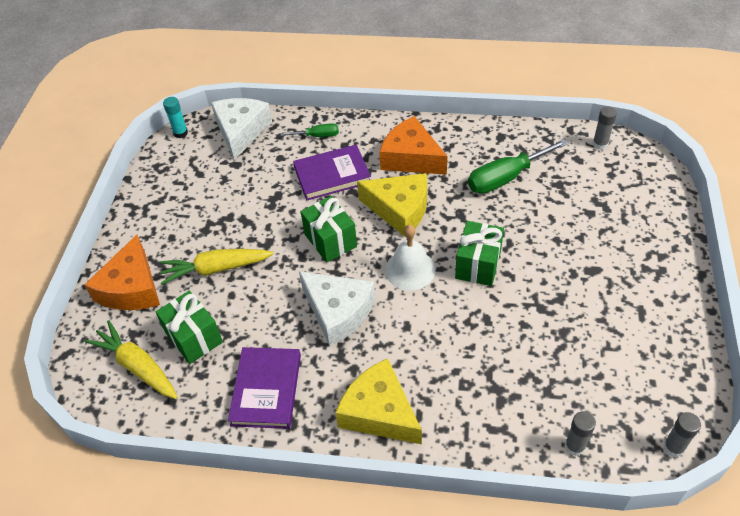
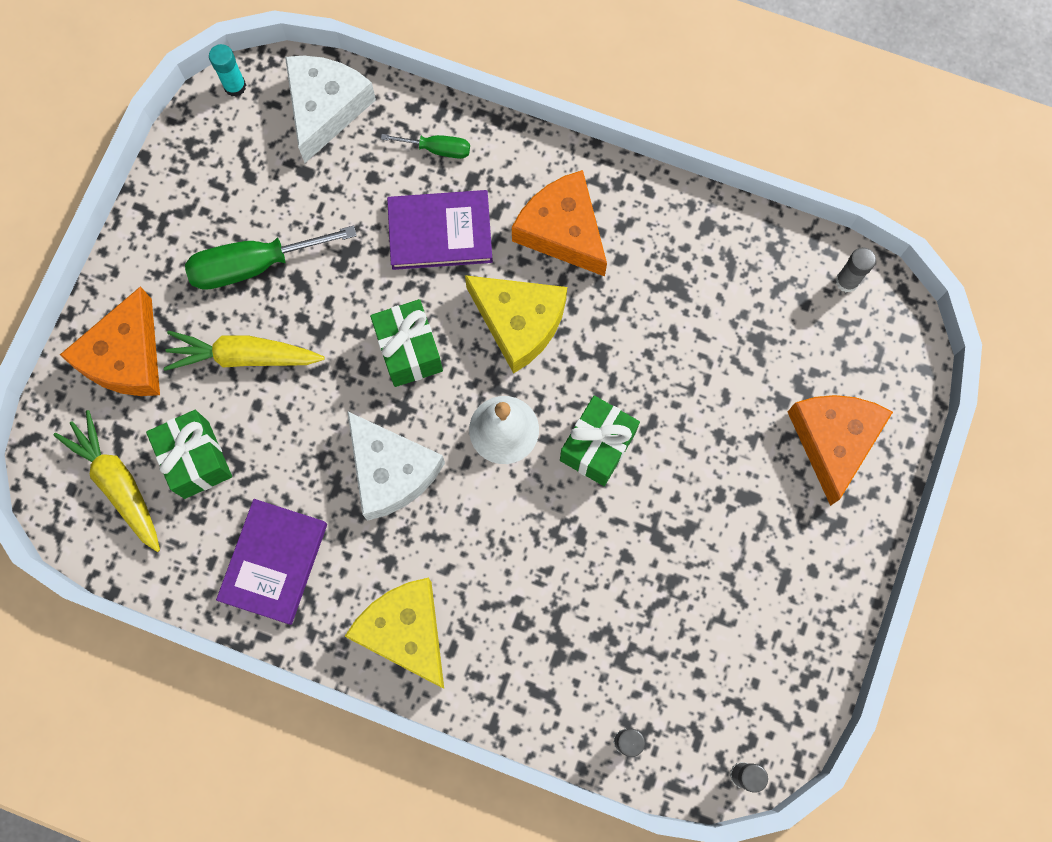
camera: 10 degrees right, 25 degrees up
(505, 178) = (687, 306): green screwdriver -> green screwdriver (253, 265)
(634, 226) = (833, 441): none -> orange cheese

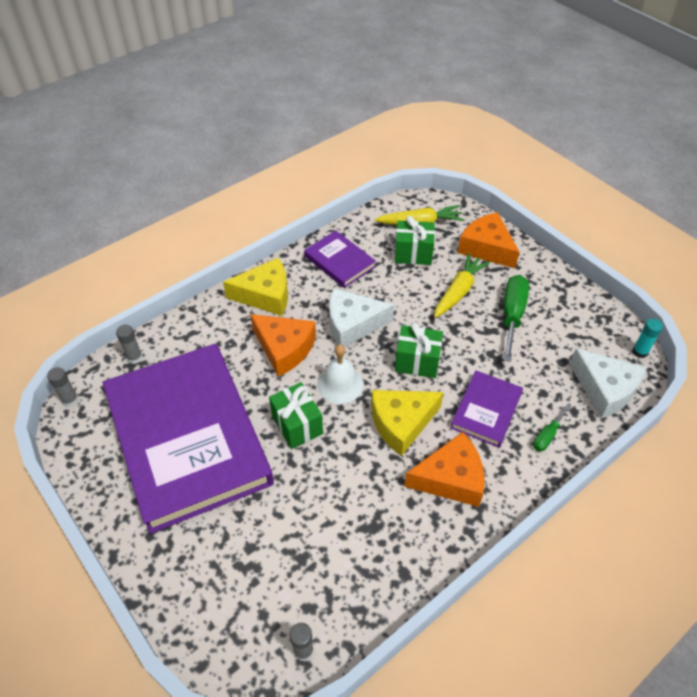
camera: 120 degrees right, 25 degrees down
(698, 571) = (187, 438): none -> purple book
(833, 441) = (201, 564): orange cheese -> orange cheese (284, 348)

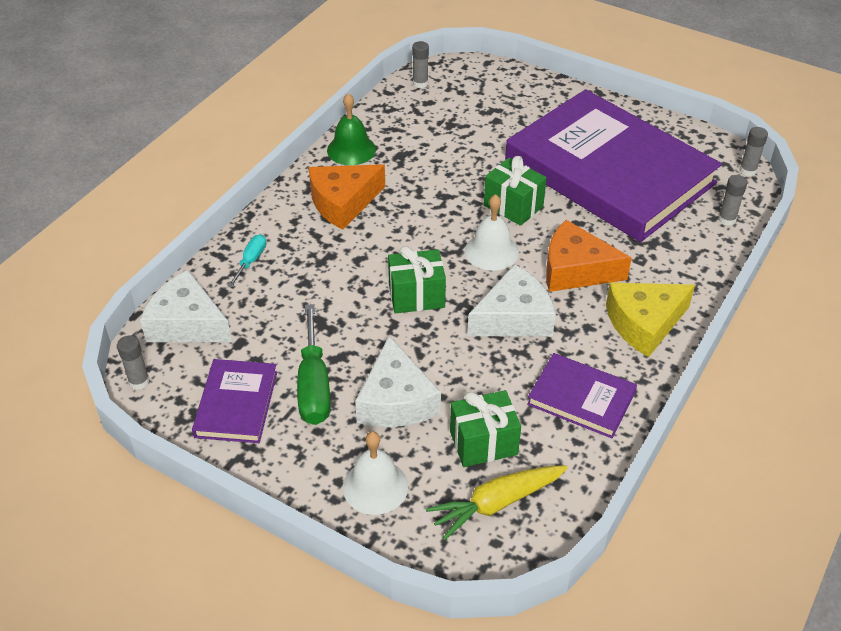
camera: 160 degrees right, 5 degrees down
(401, 423) = (409, 233): yellow cheese -> none
(423, 553) = (351, 149): none -> green bell
(459, 291) = (396, 400): yellow carrot -> white cheese
(486, 248) = (375, 486): orange cheese -> white bell
(486, 410) = (322, 267): purple book -> purple book (236, 404)
(547, 435) = (251, 261): green screwdriver -> turquoise screwdriver
(640, 352) = (139, 381): turquoise glue stick -> grey glue stick

